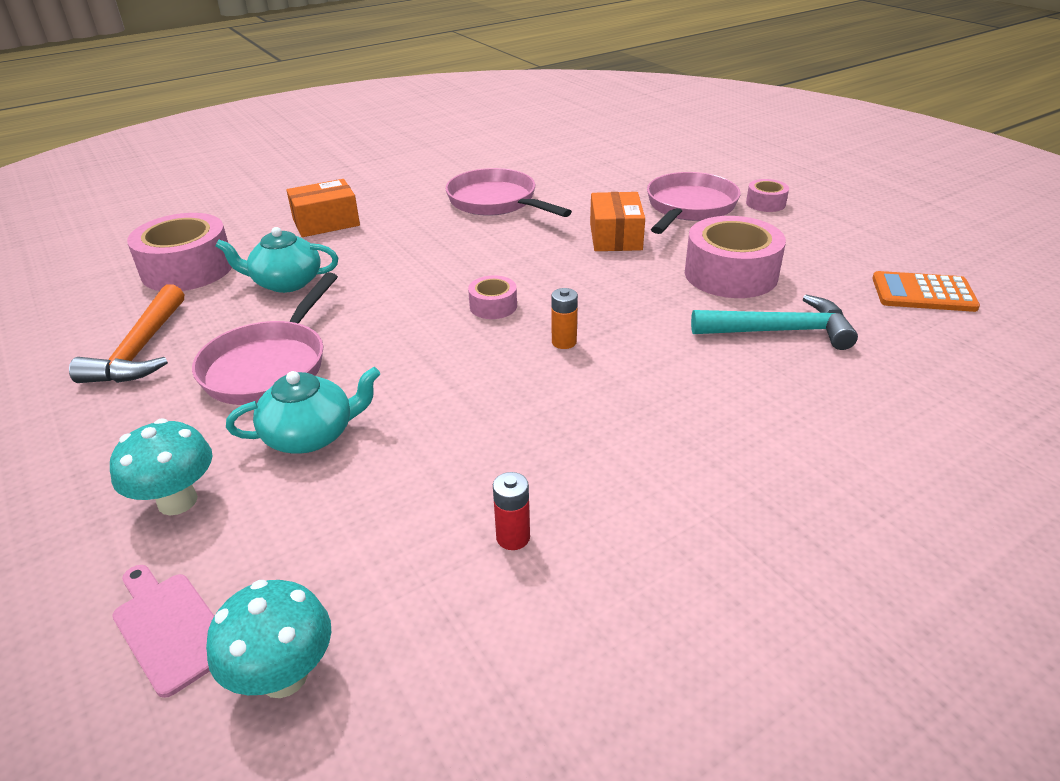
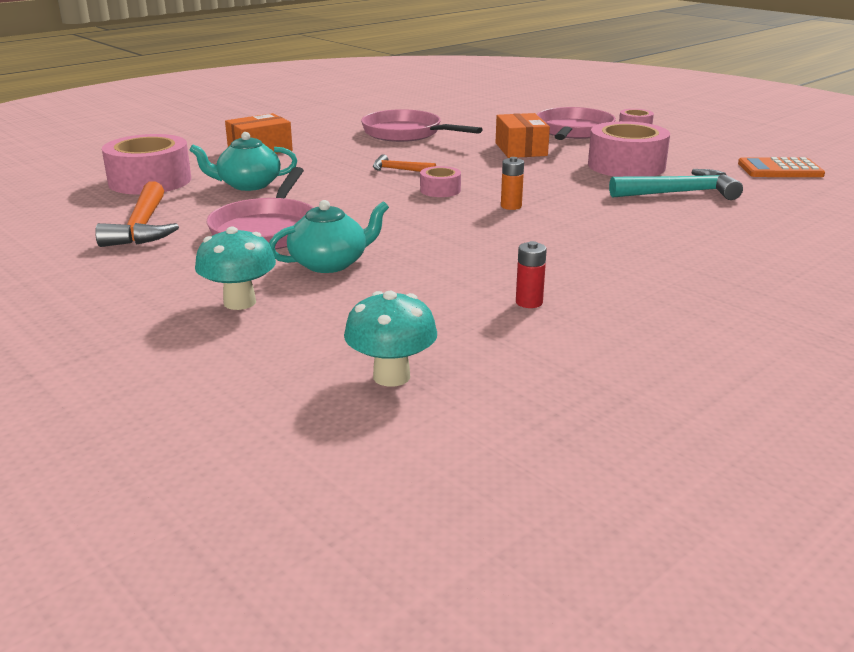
camera: 10 degrees left, 10 degrees down
(170, 628) = (282, 362): pink cutting board -> none
(462, 266) = (399, 170): none -> orange hammer

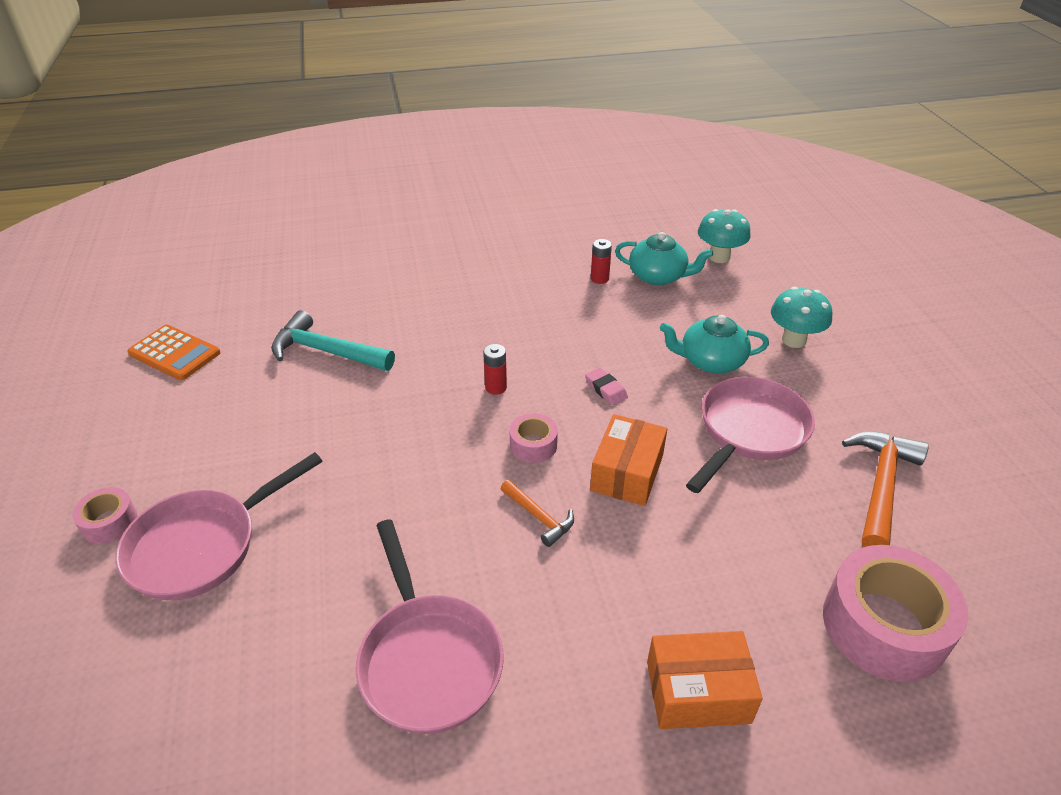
camera: 150 degrees left, 15 degrees up
(248, 185) = (746, 552): turquoise teapot -> turquoise teapot (658, 276)
(416, 225) = (606, 389): none -> pink eraser
(511, 206) = (496, 387): orange battery -> red battery
(521, 149) = (339, 515): orange box -> orange box (627, 473)
(626, 166) = (290, 419): pink tape -> none

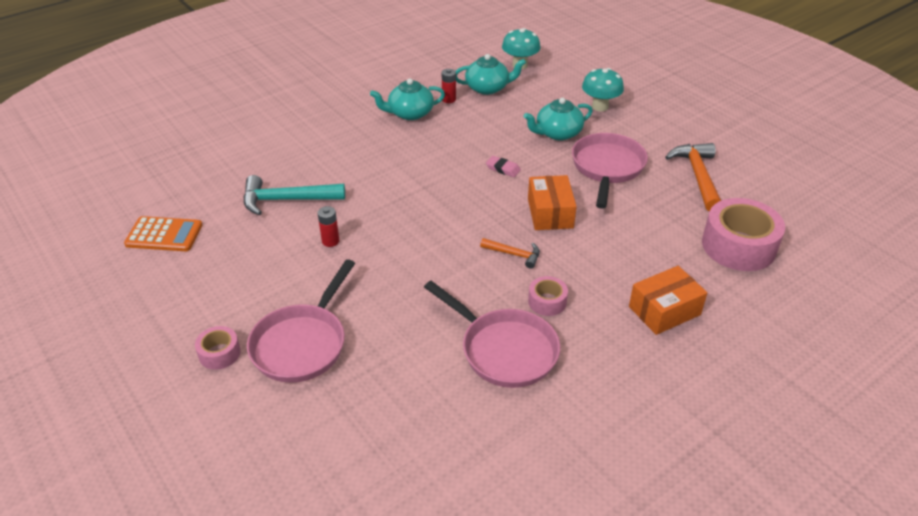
camera: 25 degrees left, 0 degrees up
(496, 387) = (429, 188): red battery -> red battery (330, 241)
(533, 445) = (480, 215): pink tape -> pink tape (547, 302)
(540, 284) = (410, 113): none -> turquoise teapot

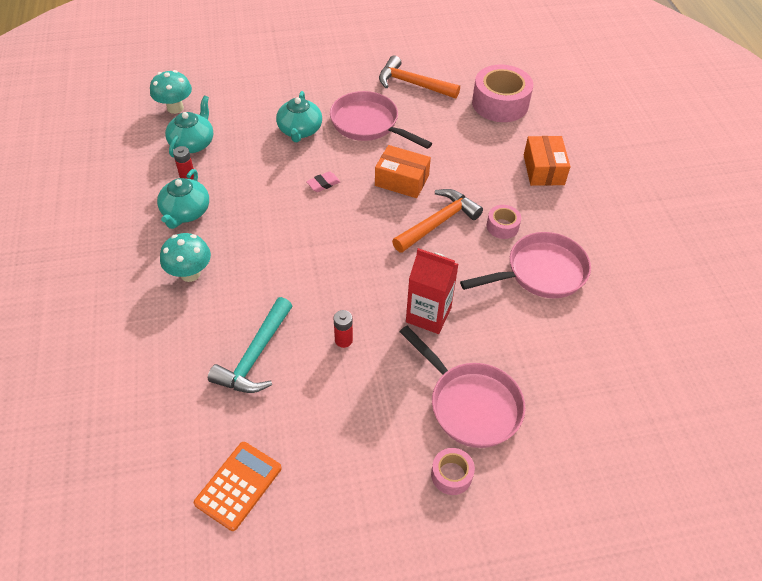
camera: 65 degrees left, 10 degrees up
(391, 284) = (428, 315): none -> red carton
(514, 254) = (438, 223): orange hammer -> orange hammer, size x1.80
(600, 106) = (283, 90): turquoise mushroom -> turquoise mushroom (190, 274)

